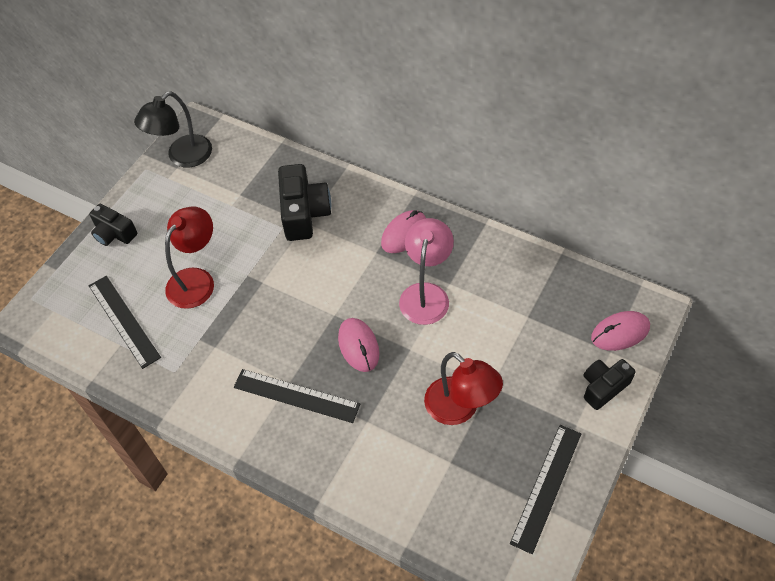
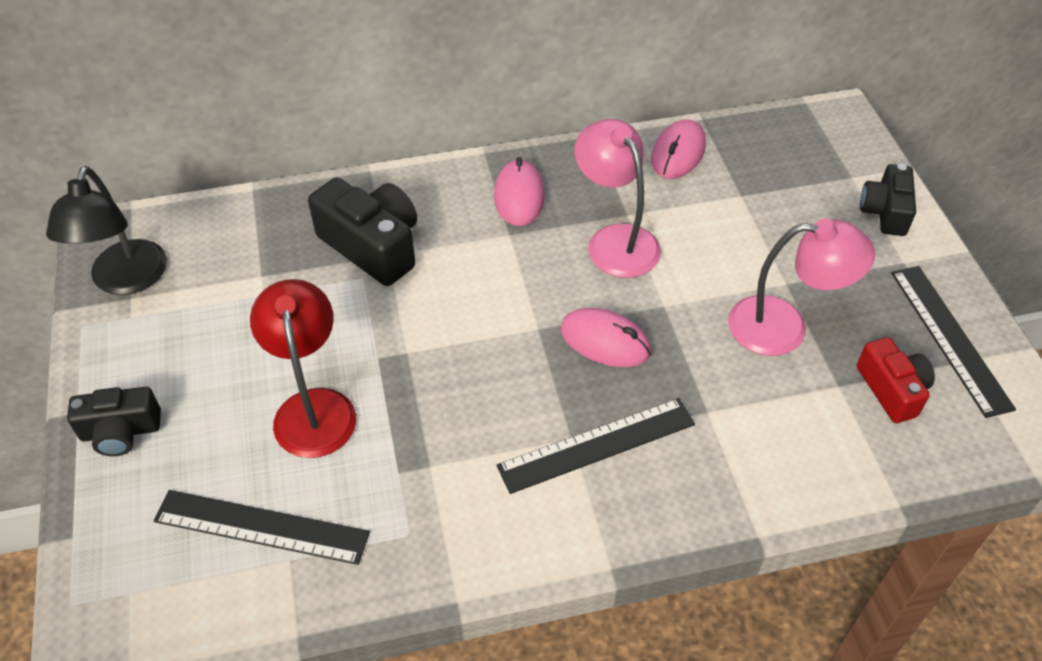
camera: 45 degrees left, 5 degrees down
(460, 409) = (784, 327): red lamp -> pink lamp
(476, 487) = (892, 390): none -> red camera
(620, 332) = (839, 154): pink mouse -> pink mouse (678, 153)

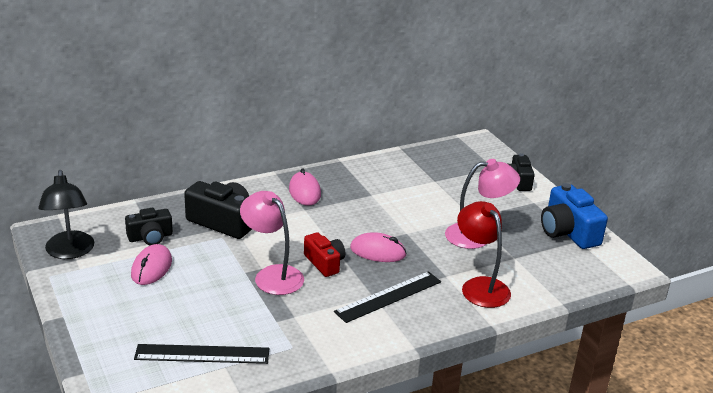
camera: 15 degrees left, 20 degrees down
(121, 431) = (95, 322): black camera -> black camera (150, 237)
(313, 407) = (214, 298): red lamp -> red lamp (480, 286)
(615, 240) = (368, 207): pink lamp -> pink lamp (272, 275)
(678, 153) = (392, 165): pink mouse -> pink mouse (151, 268)
(892, 390) = (543, 256): red camera -> red camera (325, 263)
(950, 338) = (568, 232): black ruler -> blue camera

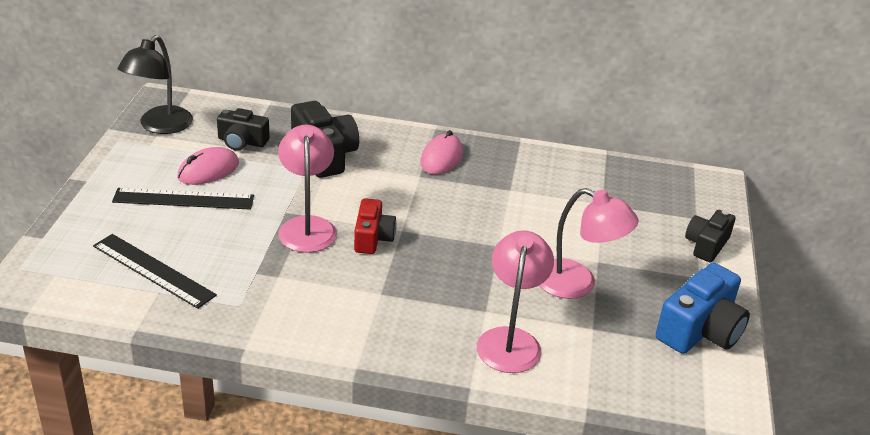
camera: 35 degrees right, 5 degrees up
(378, 251) = (442, 251): pink mouse -> none
(388, 297) = (395, 302): black ruler -> black ruler (183, 199)
(480, 286) = (510, 340): red lamp -> pink lamp
(568, 232) = (700, 330): blue camera -> blue camera turned 150 degrees counterclockwise

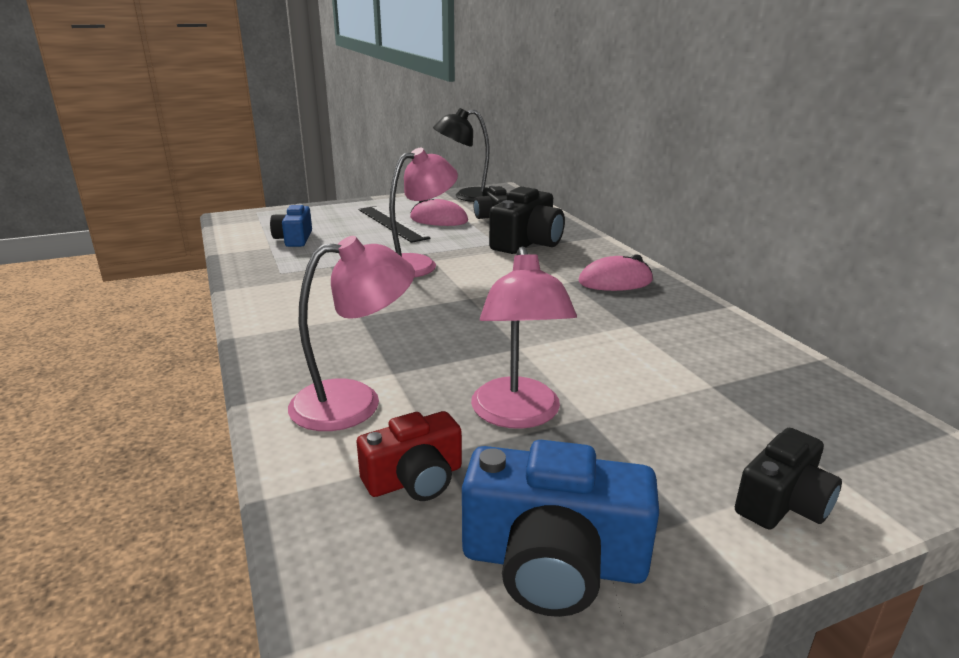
camera: 60 degrees right, 10 degrees down
(153, 270) = (294, 239): black ruler -> blue camera
(372, 238) = (439, 290): red camera -> red camera (415, 479)
(706, 245) = (783, 502): black camera -> black camera turned 135 degrees clockwise

